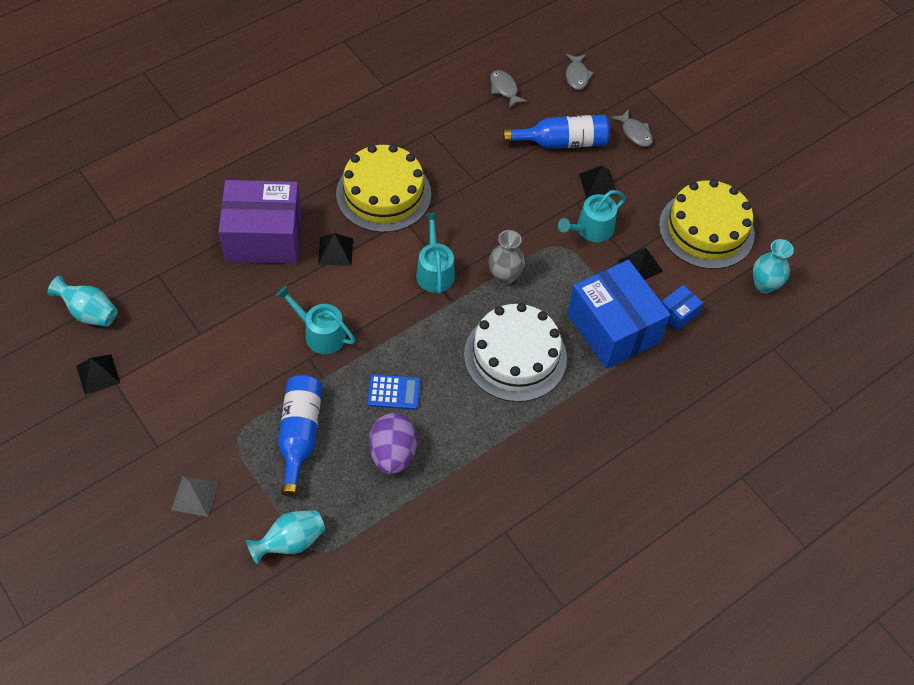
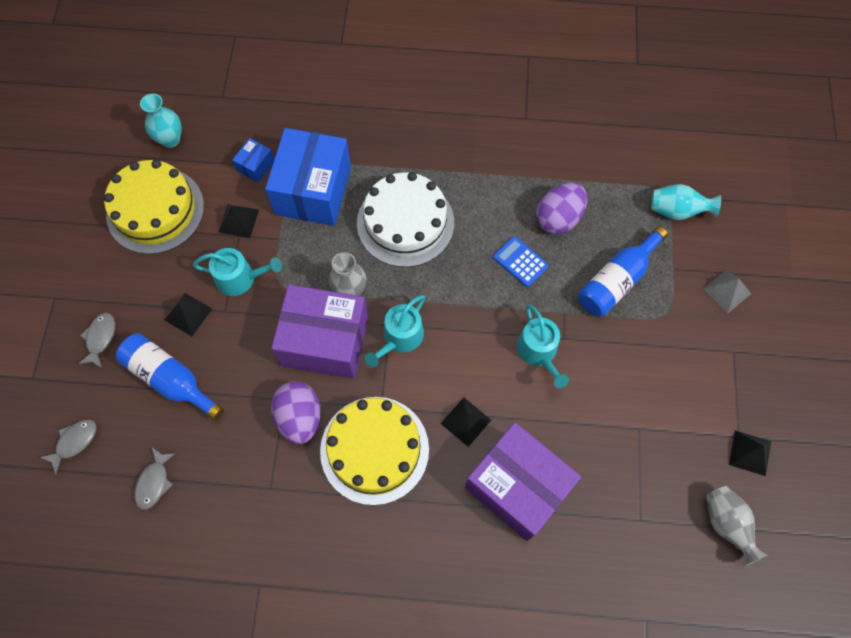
camera: 135 degrees left, 10 degrees up
(89, 312) = (726, 524): turquoise vase -> grey vase
(453, 178) = (300, 417): none -> purple egg
(486, 232) = (325, 341): none -> purple box
(677, 313) = (255, 166): blue box -> blue box turned 60 degrees counterclockwise

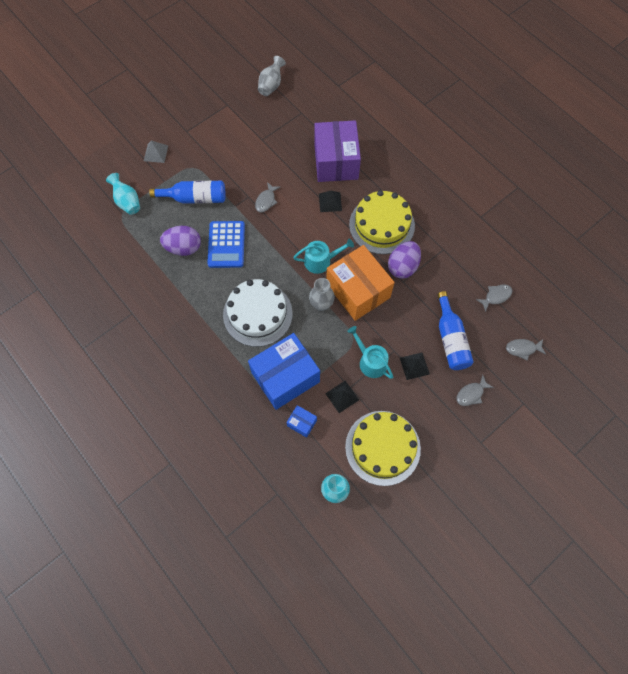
camera: 135 degrees left, 0 degrees up
(255, 166) = (302, 423): blue box -> blue box turned 45 degrees clockwise
(325, 341) = (358, 291): purple box -> orange box
(520, 262) = (226, 244): blue calculator -> blue calculator, size x1.59
(539, 352) = (266, 201): turquoise watering can -> grey fish
(750, 452) = (230, 96): black pyramid -> none

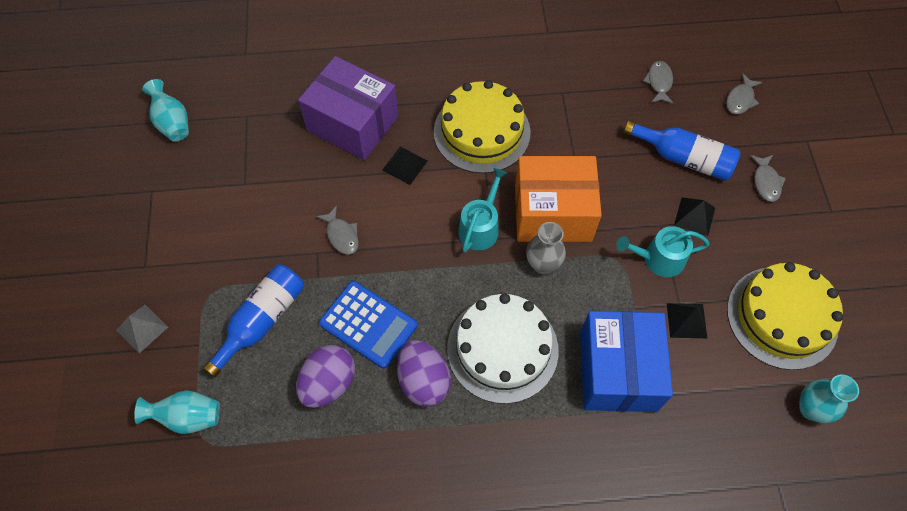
camera: 55 degrees left, 5 degrees down
(271, 85) = (173, 123): grey vase -> turquoise vase
(302, 423) = (695, 391): blue box -> none
(402, 267) = (555, 146): purple egg -> purple egg (423, 381)

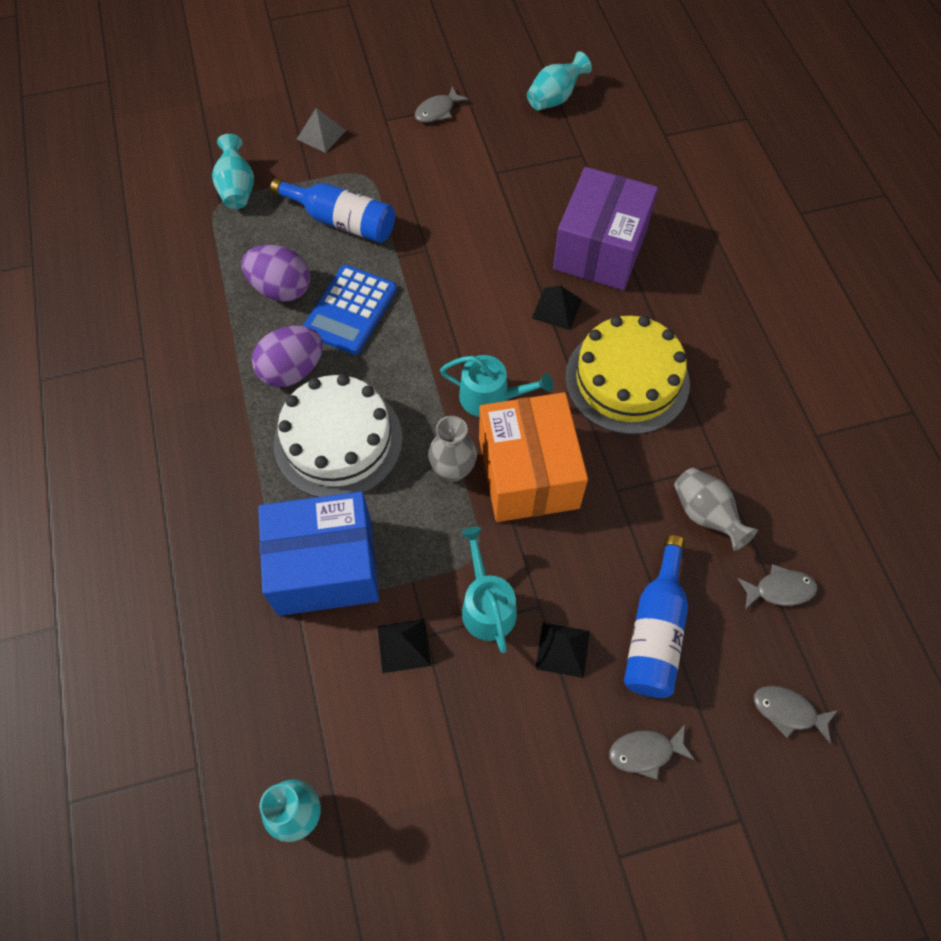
camera: 80 degrees right, 0 degrees up
(341, 235) = (452, 267): grey fish -> grey fish (437, 111)
(600, 109) = (705, 515): none -> grey vase
(782, 317) = (427, 775): yellow cake -> none

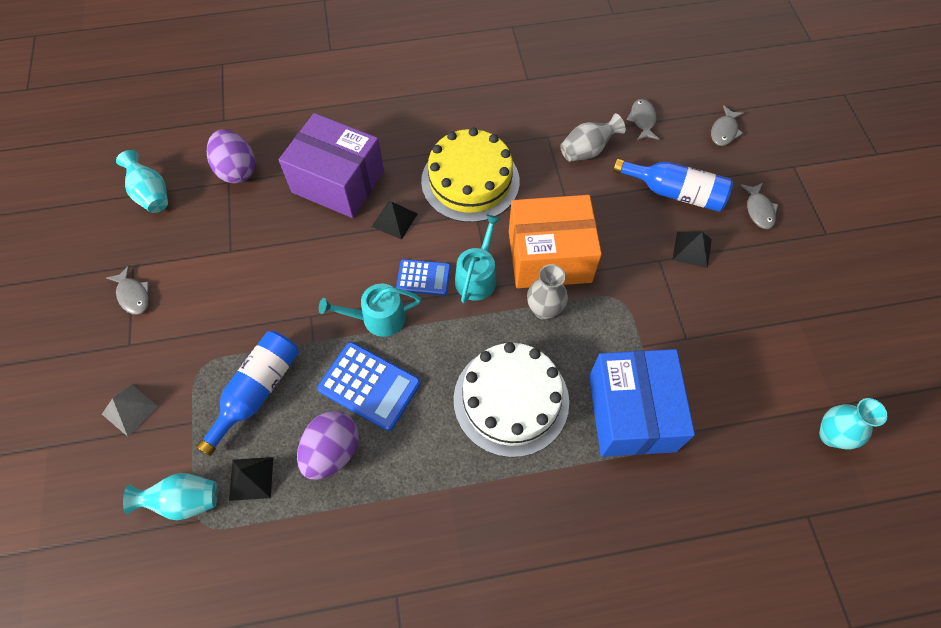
camera: 85 degrees left, 0 degrees up
(292, 370) = (432, 440): purple egg -> purple egg (237, 170)
(403, 645) = (696, 355): black pyramid -> black pyramid (251, 478)
(483, 344) = (423, 278): none -> blue calculator
(486, 605) = (661, 295): turquoise watering can -> turquoise watering can (378, 318)

